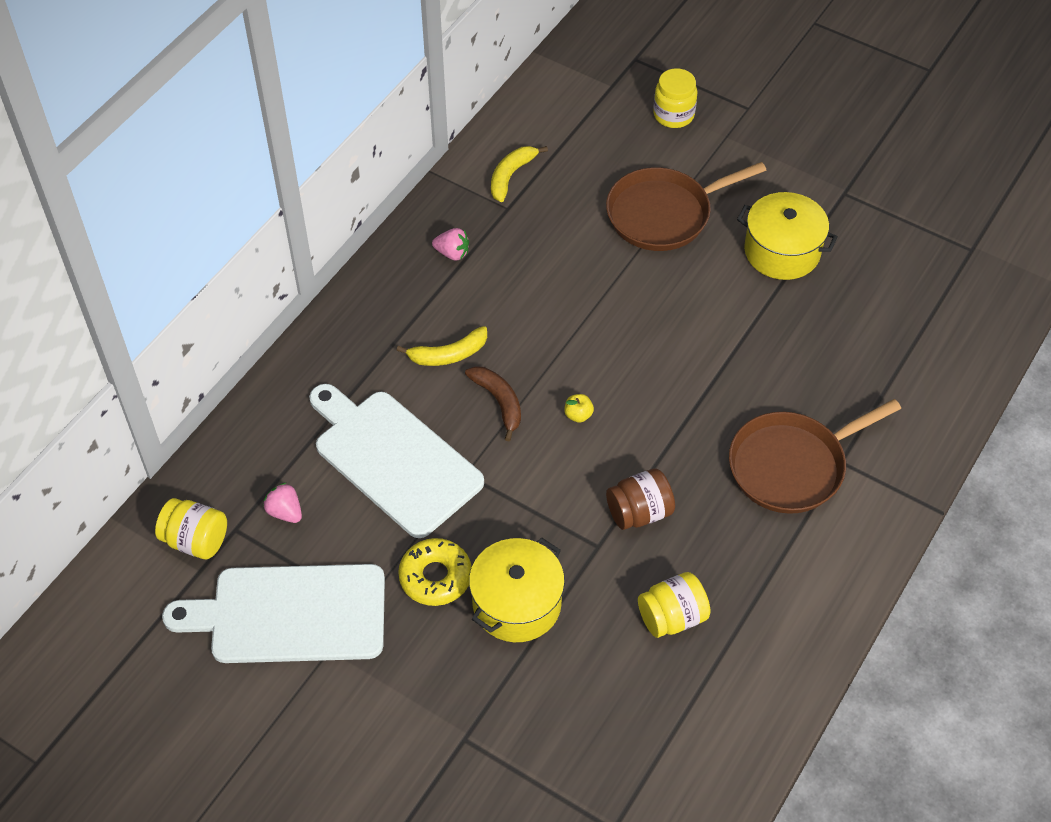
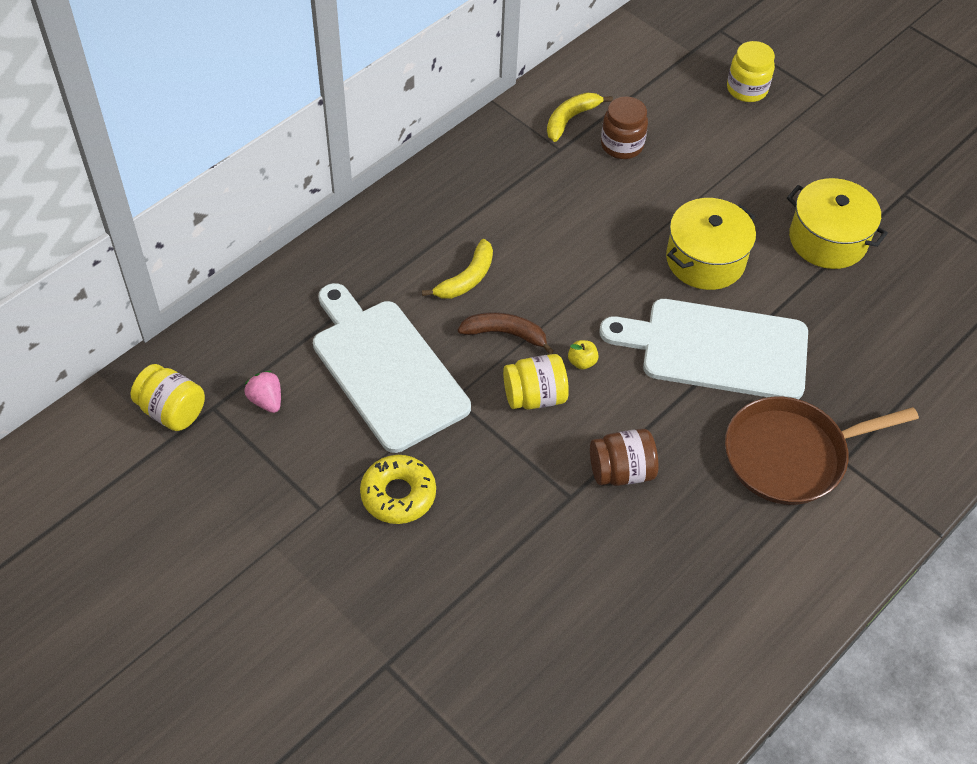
camera: 10 degrees right, 0 degrees up
(290, 614) = (244, 502): white cutting board -> white cutting board (716, 349)
(448, 354) = (467, 278): yellow banana -> yellow banana turned 45 degrees counterclockwise
(452, 253) = (495, 182): pink strawberry -> none
(499, 402) = (505, 334): brown banana -> brown banana turned 60 degrees counterclockwise
(517, 603) = (473, 538): yellow pot -> yellow pot (705, 260)
(566, 193) = (622, 145): none -> brown jar
(663, 214) = (714, 182): brown pan -> none
(672, 617) = (630, 585): yellow jar -> yellow jar (535, 396)

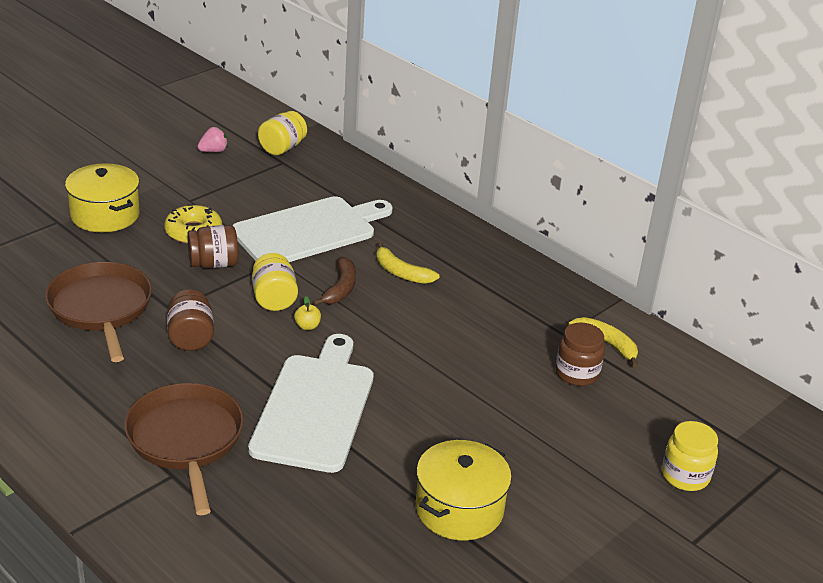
camera: 90 degrees right, 20 degrees down
(266, 400) = (286, 182): pink strawberry -> pink strawberry (213, 151)
(470, 464) = (213, 264): none -> brown jar
(579, 573) = (101, 308): none -> brown pan
(705, 260) = (427, 413): yellow pot -> yellow pot (105, 215)

